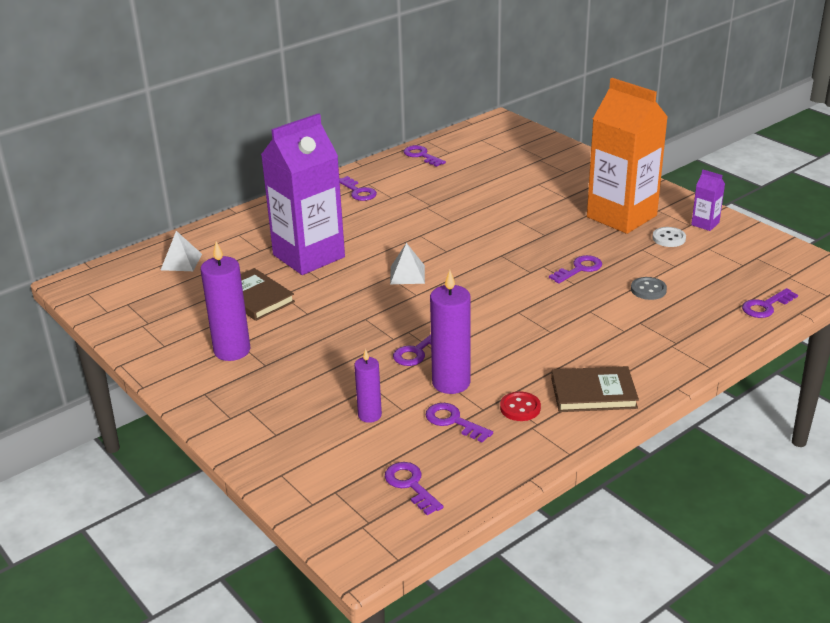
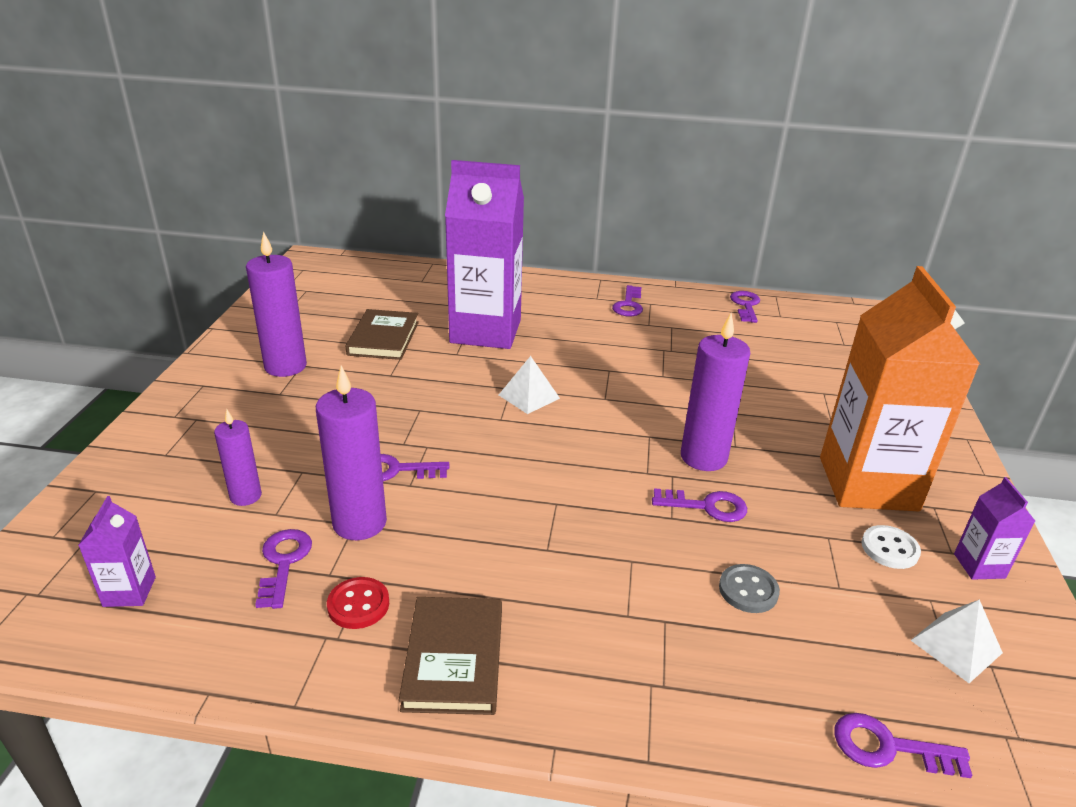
camera: 45 degrees right, 0 degrees up
(181, 262) = (396, 282): white pyramid -> white pyramid (956, 646)
(410, 485) = (129, 591): purple key -> purple carton
(541, 249) = (703, 457): none -> purple candle
(593, 393) = (453, 658): brown book -> brown book turned 45 degrees clockwise

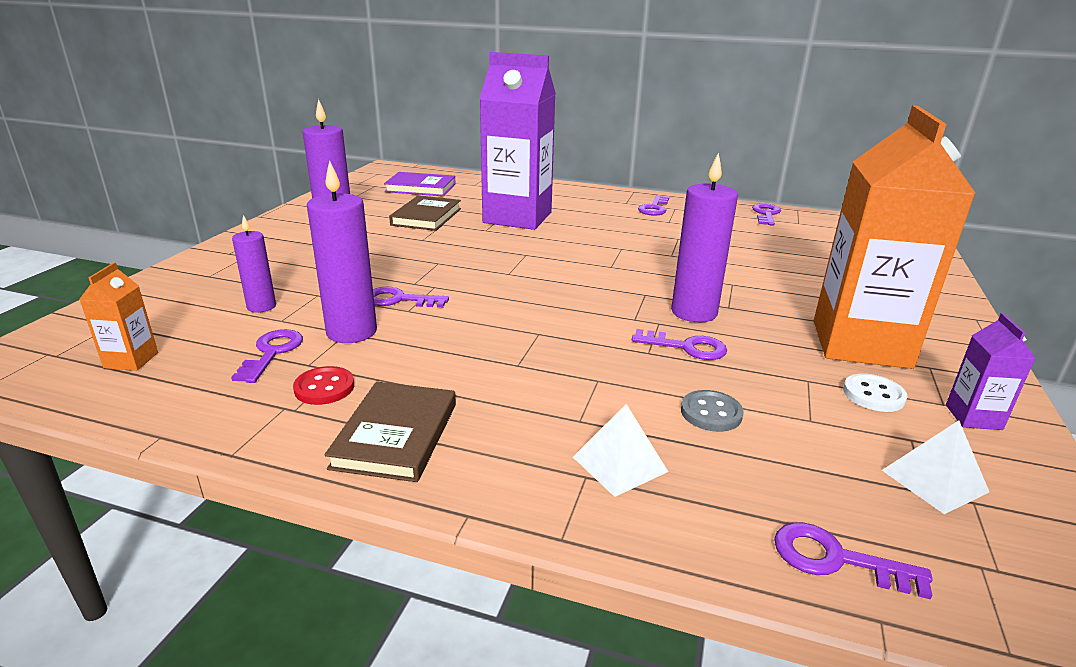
camera: 10 degrees right, 5 degrees down
(129, 591) = (131, 360): purple carton -> orange carton
(361, 290) = (420, 188): none -> purple book
(529, 396) = (540, 260): white pyramid -> white pyramid (619, 464)

